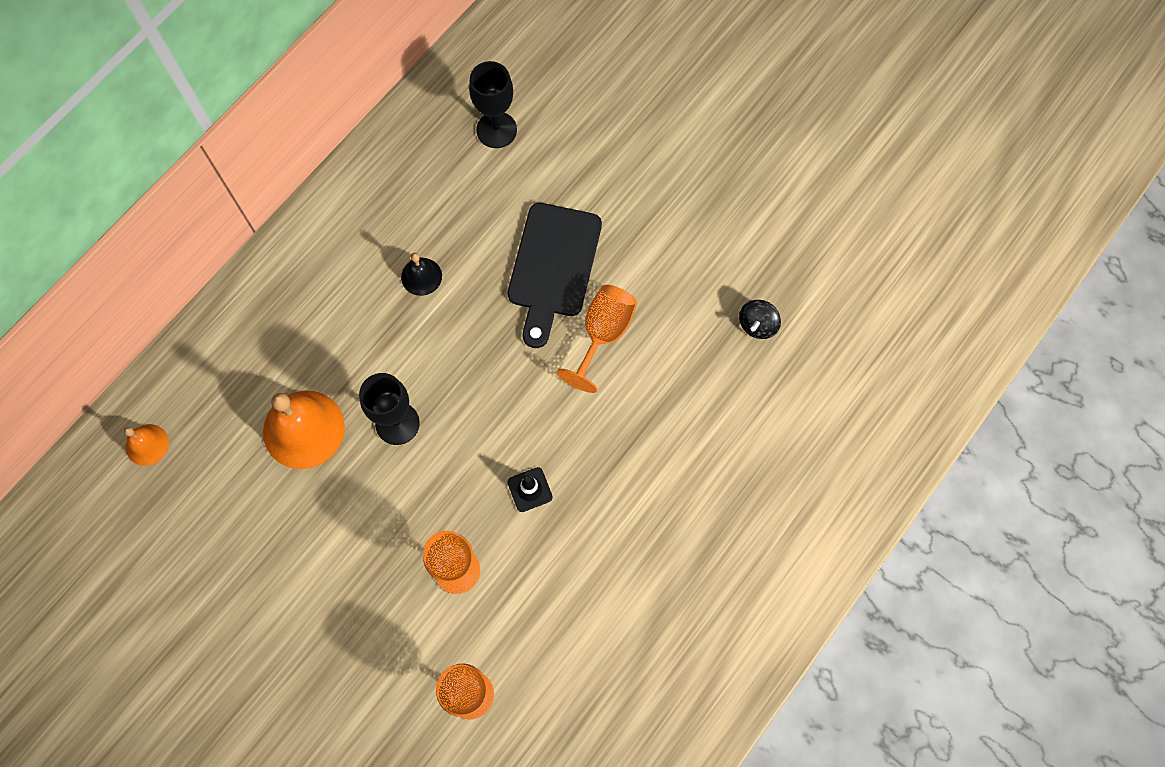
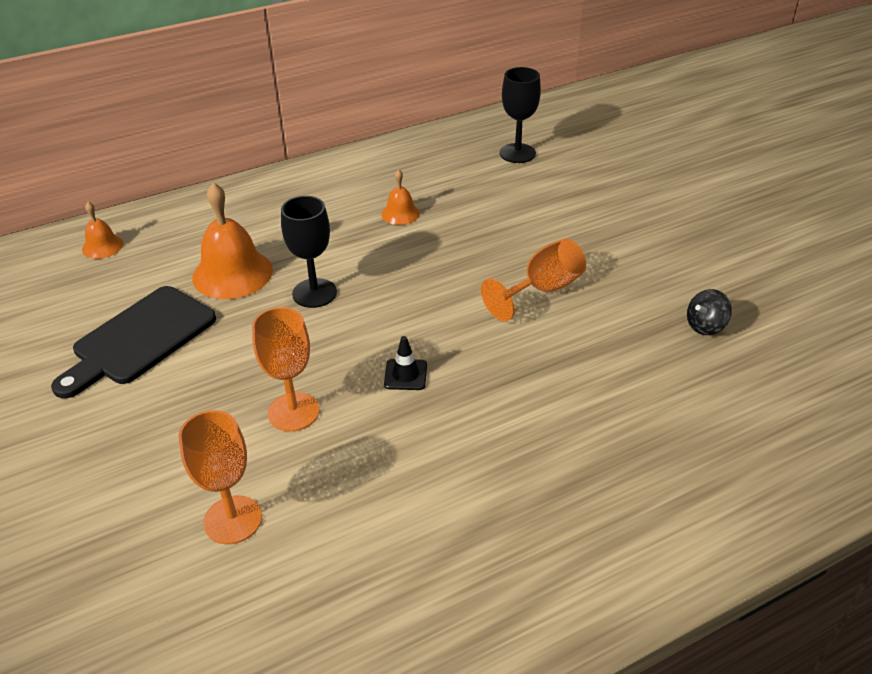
camera: 25 degrees right, 30 degrees down
(421, 276) = (400, 213): black bell -> orange bell
(553, 267) = (520, 237): black cutting board -> black cutting board (139, 339)

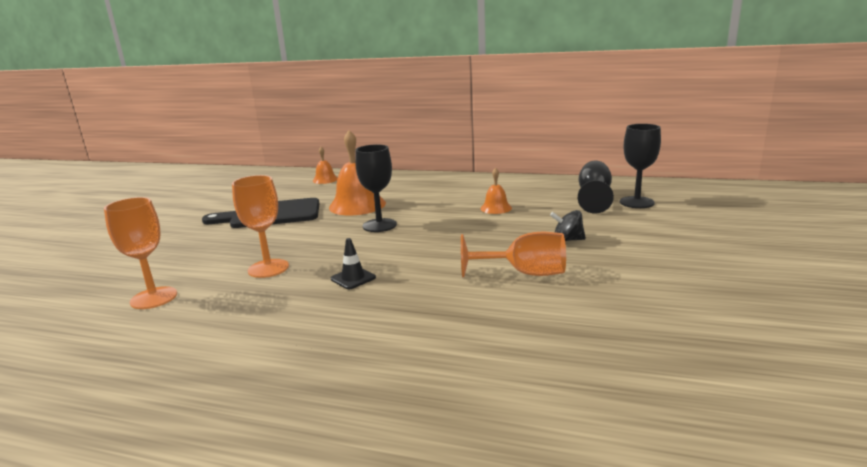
camera: 45 degrees right, 20 degrees down
(471, 159) = (594, 197): none -> black goblet
(705, 326) = (638, 351): black spinning top -> black spinning top (567, 240)

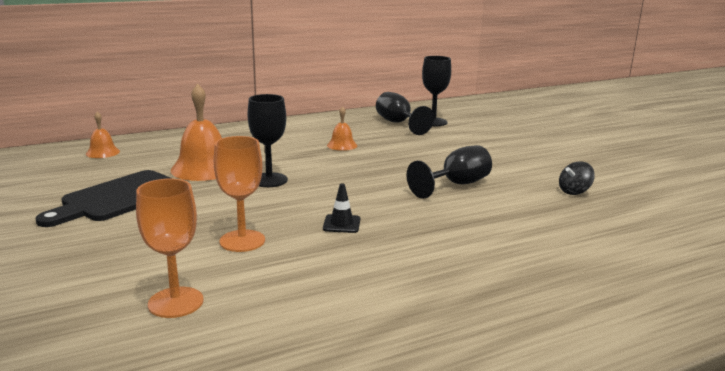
camera: 45 degrees left, 0 degrees up
(525, 273) = (457, 185): orange goblet -> black goblet
(567, 240) = (439, 156): black spinning top -> black spinning top (574, 191)

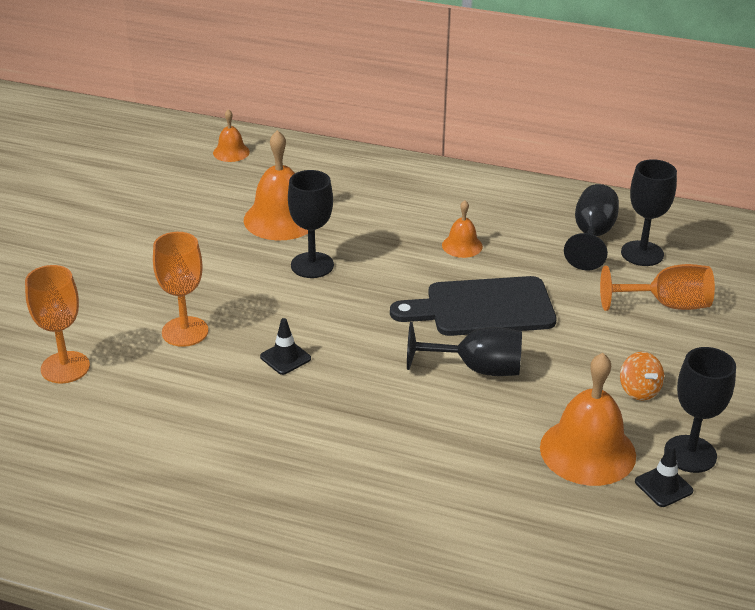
camera: 45 degrees right, 15 degrees up
(119, 198) = (167, 227): black cutting board -> black cutting board (482, 308)
(483, 134) = (666, 305): none -> orange goblet
(541, 163) = (639, 390): none -> orange spinning top
(574, 191) = (587, 451): black spinning top -> orange bell
(610, 174) = (690, 454): none -> black goblet
(629, 189) = (663, 486): none -> black traffic cone

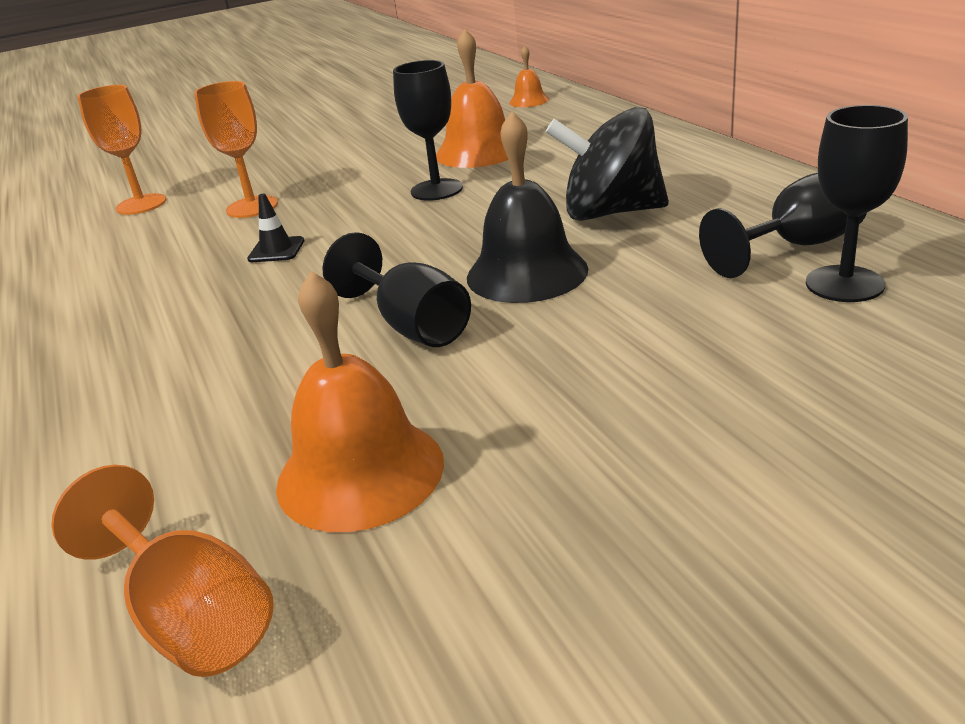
camera: 50 degrees right, 5 degrees down
(462, 246) = (610, 213): orange bell -> black spinning top
(482, 308) = (527, 273): black cutting board -> black bell
(639, 390) = (556, 436): orange spinning top -> none
(663, 486) = (365, 579): black traffic cone -> none
(666, 305) = (782, 353): orange goblet -> orange goblet (191, 617)
(690, 454) = (481, 560): black goblet -> none

